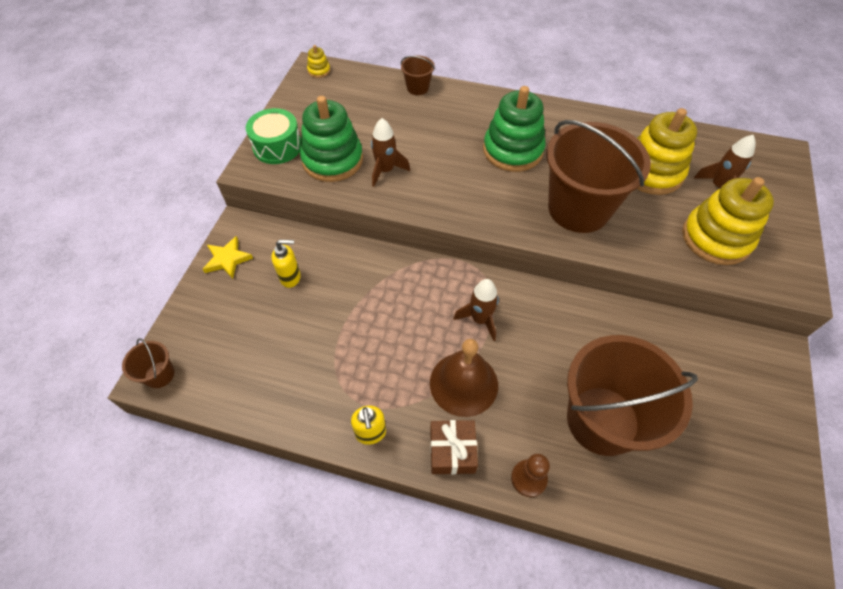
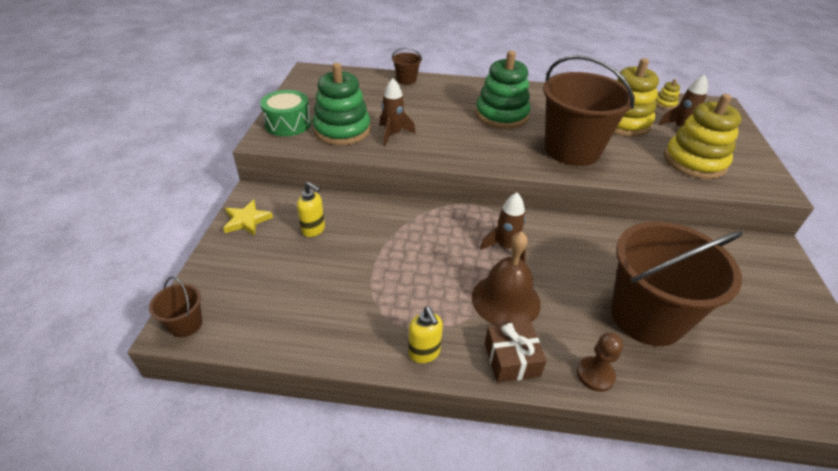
camera: 10 degrees left, 15 degrees down
(291, 277) = (314, 229): yellow soap dispenser -> yellow soap dispenser turned 45 degrees clockwise
(319, 71) = (316, 73): yellow stacking toy -> yellow stacking toy (665, 104)

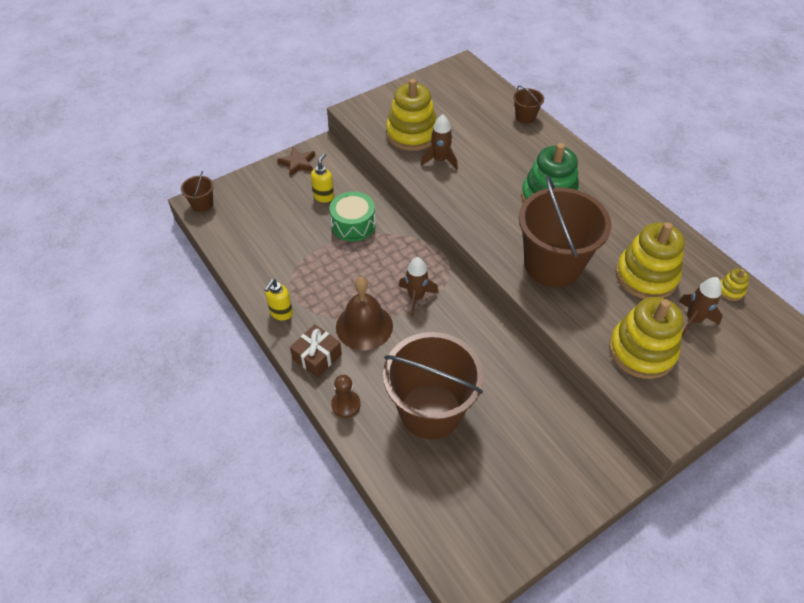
camera: 50 degrees right, 10 degrees up
(247, 220) = (298, 163): yellow star -> brown star
(288, 124) = (385, 106): green drum -> green drum (353, 225)
(314, 229) = (324, 196): yellow soap dispenser -> yellow soap dispenser turned 150 degrees counterclockwise
(342, 130) = (412, 134): green stacking toy -> yellow stacking toy

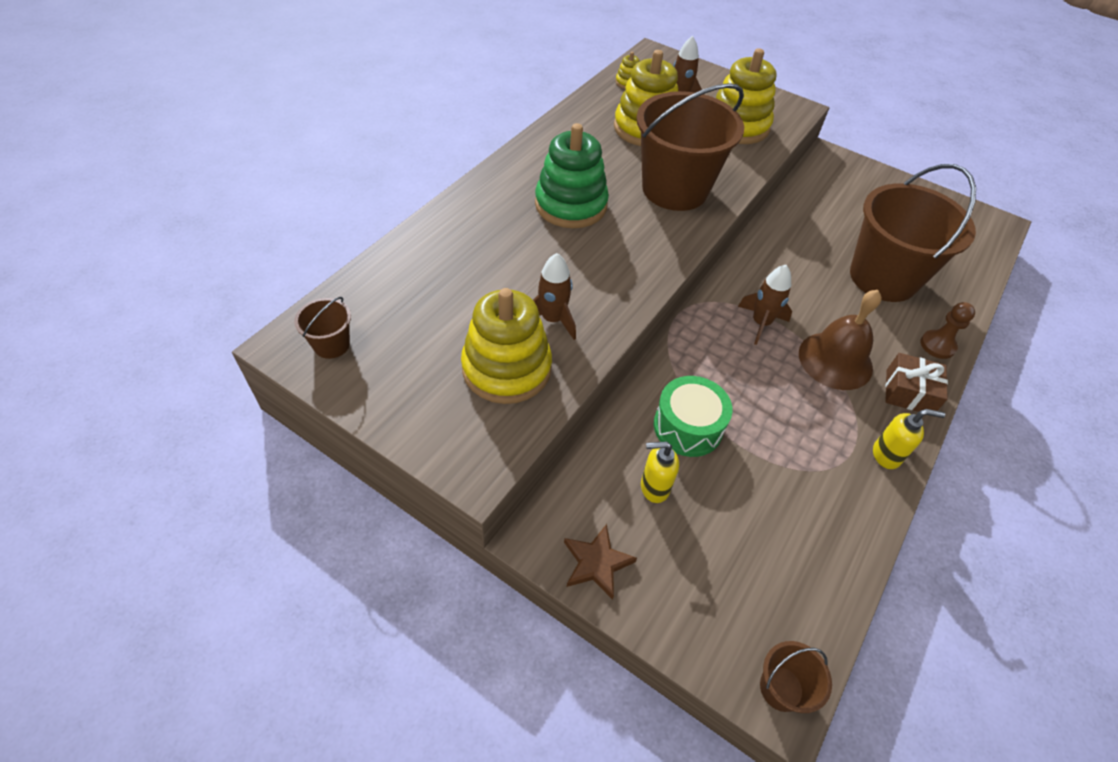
camera: 115 degrees left, 0 degrees up
(525, 117) = (412, 248): brown bucket -> brown bucket (331, 345)

